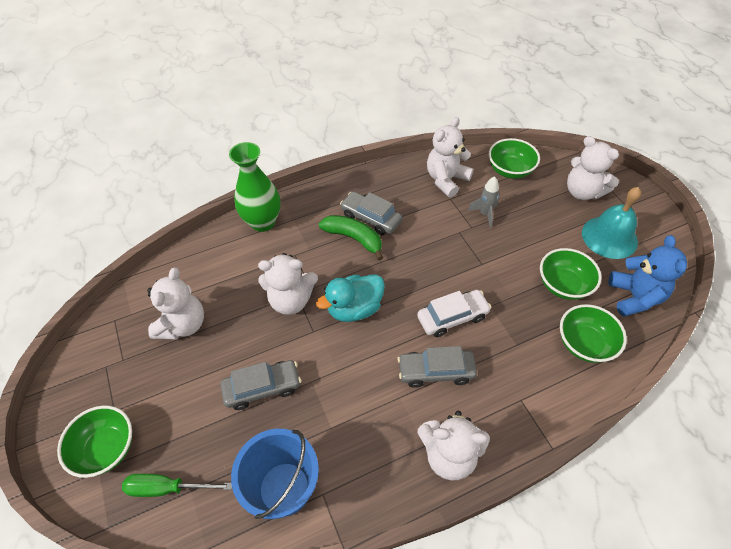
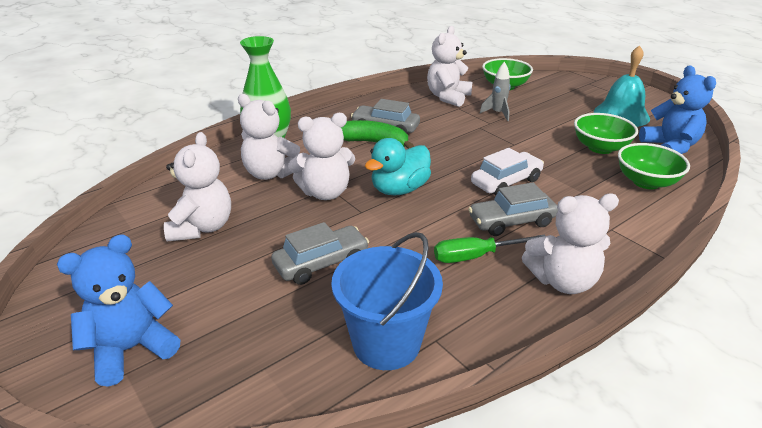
camera: 15 degrees left, 20 degrees down
(106, 448) = (131, 349): green bowl -> blue teddy bear
(167, 488) = (230, 371): green screwdriver -> green screwdriver (476, 256)
(582, 192) = (579, 92): white teddy bear -> white teddy bear (271, 173)

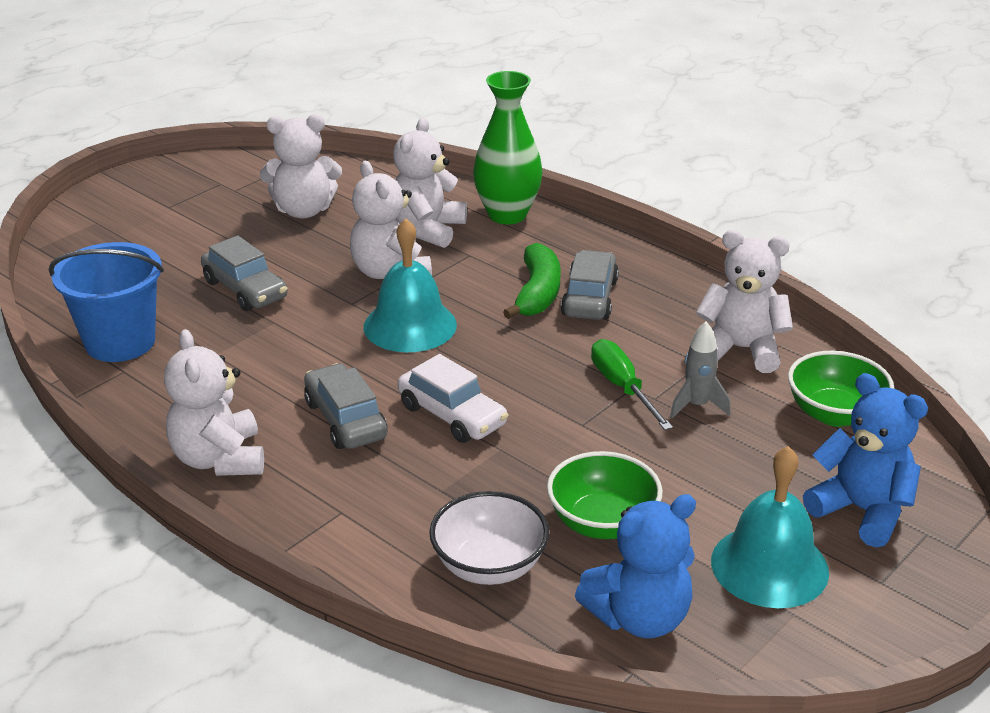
camera: 80 degrees right, 0 degrees up
(131, 349) = (122, 217): blue teddy bear -> blue teddy bear (861, 511)
(399, 189) = (410, 325): turquoise duck -> turquoise bell
(476, 256) = (265, 392): green screwdriver -> green screwdriver (622, 387)
(646, 182) = (489, 565): green bowl -> white bowl

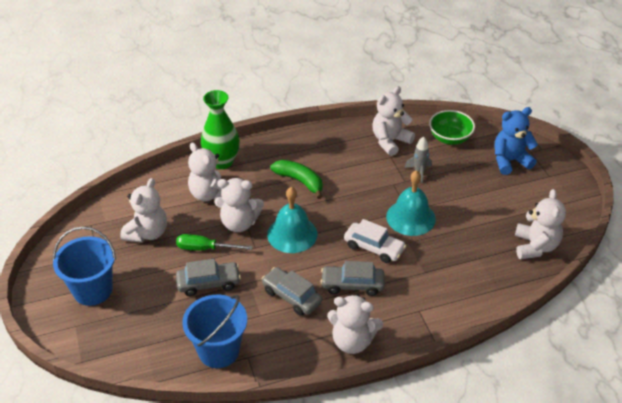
camera: 60 degrees left, 10 degrees up
(166, 211) = (93, 290): none -> blue bucket
(452, 415) = (374, 247): white car -> white car turned 45 degrees clockwise
(489, 565) = (482, 276): white bowl -> none
(589, 298) = (317, 167): grey car -> grey car (291, 296)
(602, 522) = (475, 232): green bowl -> none
(622, 387) = (391, 187): green screwdriver -> green screwdriver (205, 248)
(639, 617) = (535, 246): blue teddy bear -> white teddy bear
(769, 566) = (526, 199): turquoise bell -> turquoise bell (410, 217)

